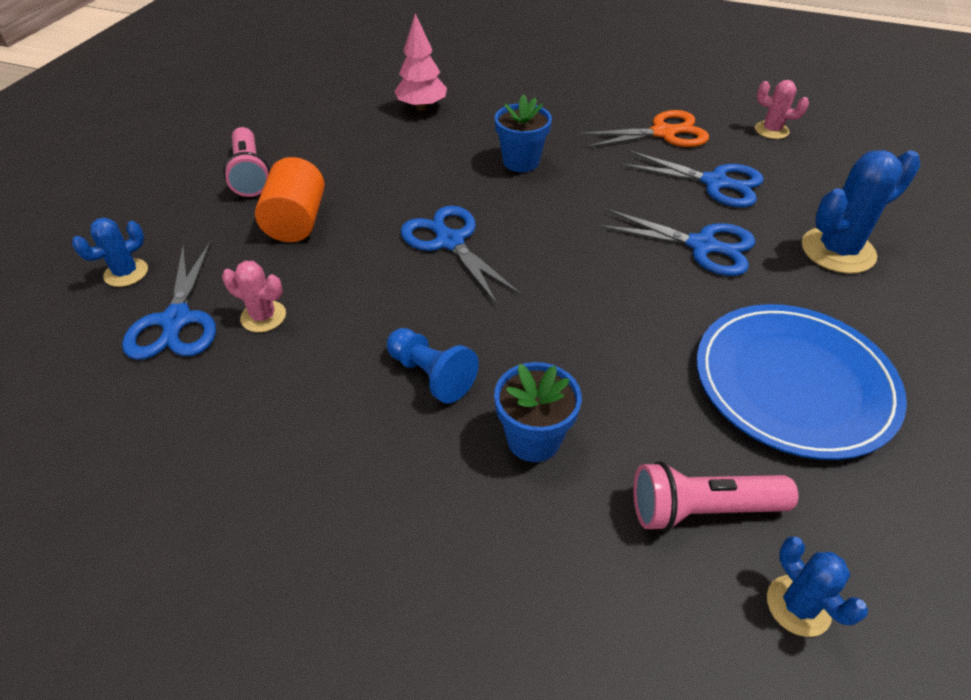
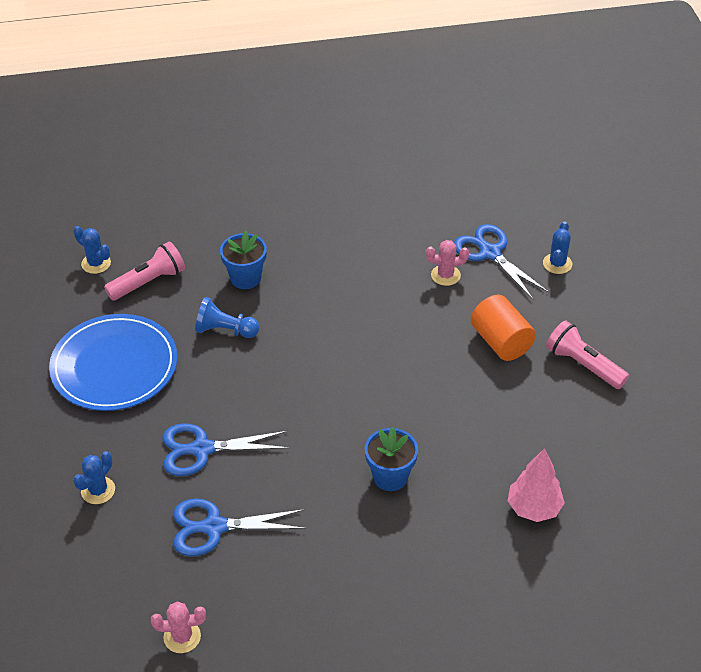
camera: 150 degrees right, 0 degrees up
(431, 375) = (321, 285): blue pawn -> blue pawn (225, 330)
(450, 242) = (382, 373): blue scissors -> none
(663, 133) = (287, 579): orange scissors -> none
(837, 251) = (98, 490): blue cactus -> blue cactus, size x0.57

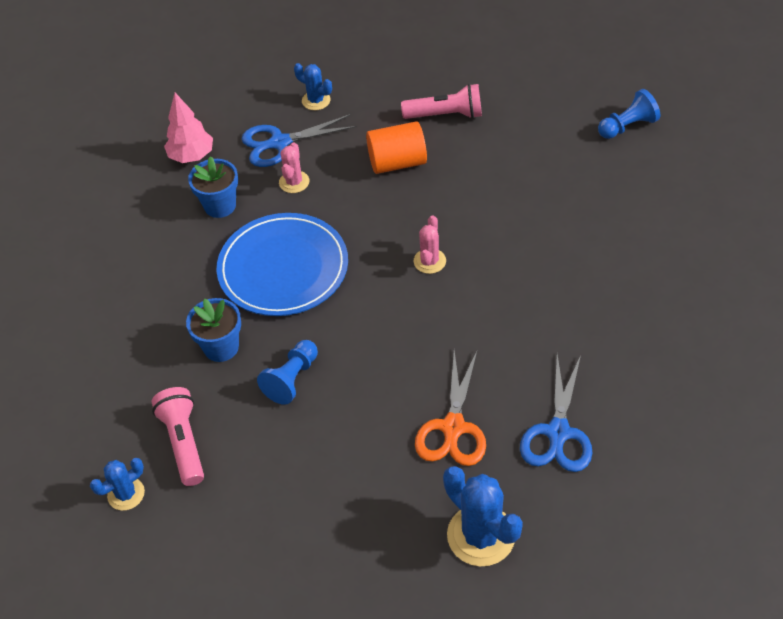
camera: 70 degrees left, 5 degrees up
(98, 490) = (481, 535): blue cactus -> blue cactus, size x1.75
(114, 366) = (303, 495): blue plate -> blue plate (283, 268)
(182, 637) = (685, 482): pink cactus -> pink cactus (429, 261)
(202, 449) = (453, 427): blue scissors -> orange scissors
(390, 477) = (533, 278): blue flower pot -> blue flower pot (220, 205)
(533, 508) = (596, 187): pink tree -> pink tree (192, 156)
(583, 365) = (446, 115): pink flashlight -> pink flashlight turned 150 degrees counterclockwise
(638, 523) = (627, 126): none -> blue pawn

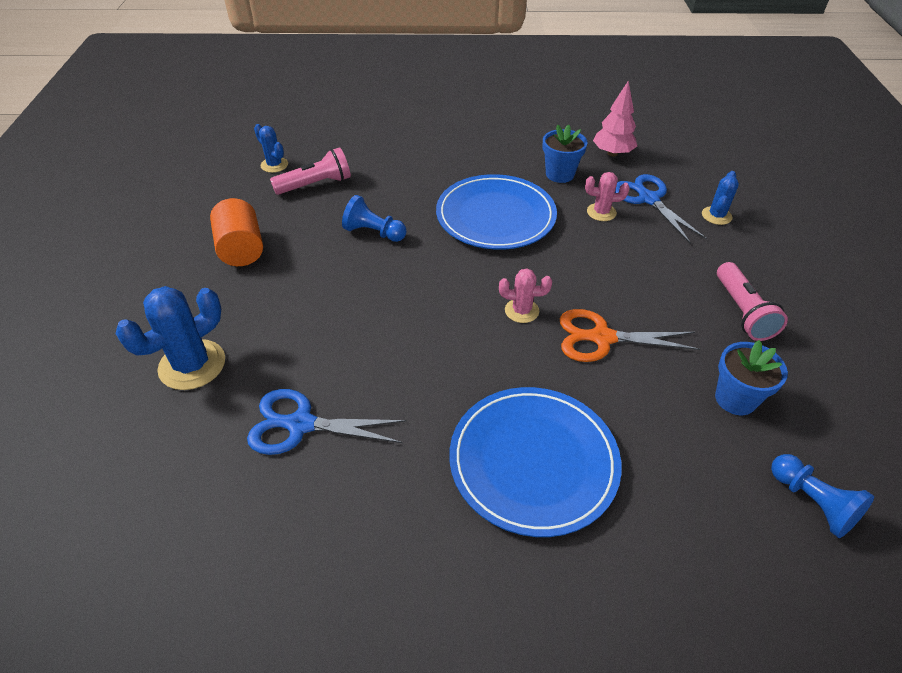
camera: 80 degrees right, 5 degrees down
(221, 347) = (406, 192): blue flower pot -> blue flower pot (735, 399)
(397, 162) = (653, 278): orange cylinder -> orange cylinder (241, 249)
(453, 427) = (315, 339): orange scissors -> orange scissors (602, 338)
(596, 271) = (533, 461): none -> blue plate

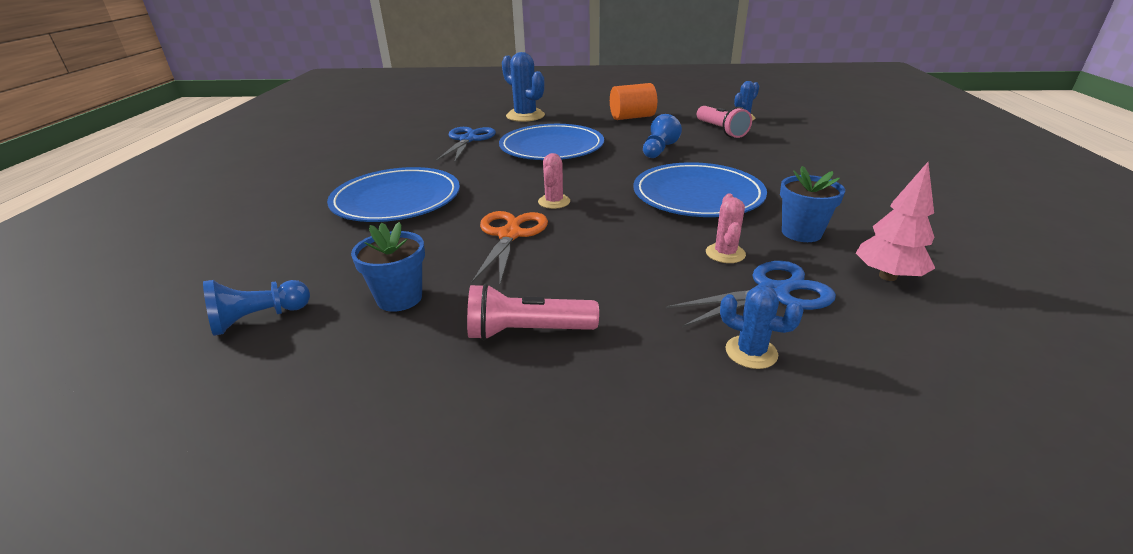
camera: 95 degrees right, 15 degrees down
(350, 323) = (551, 147): none -> blue plate

